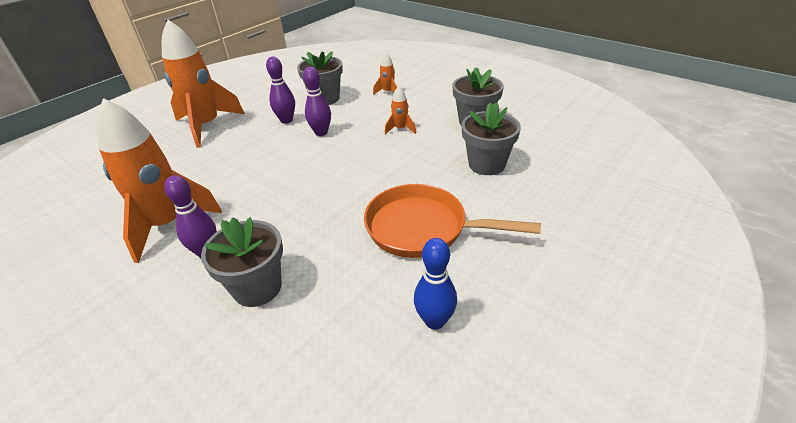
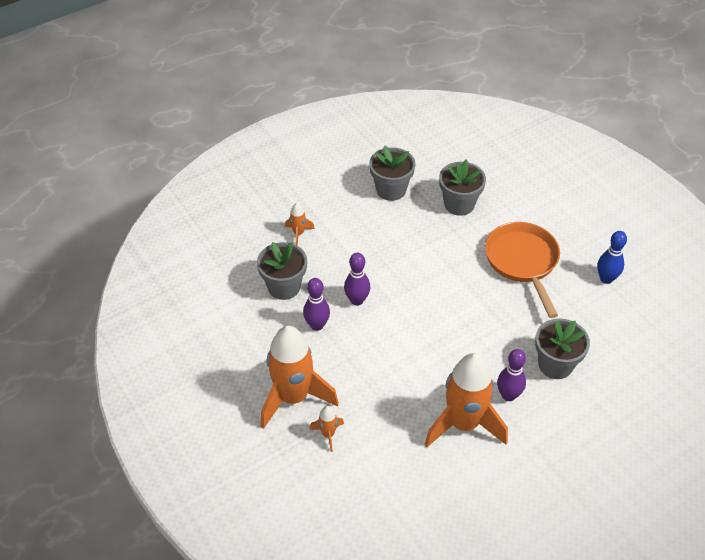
camera: 75 degrees left, 10 degrees up
(400, 129) = (379, 242): orange rocket -> orange rocket (328, 434)
(423, 228) = (523, 262): orange pan -> orange pan turned 135 degrees clockwise

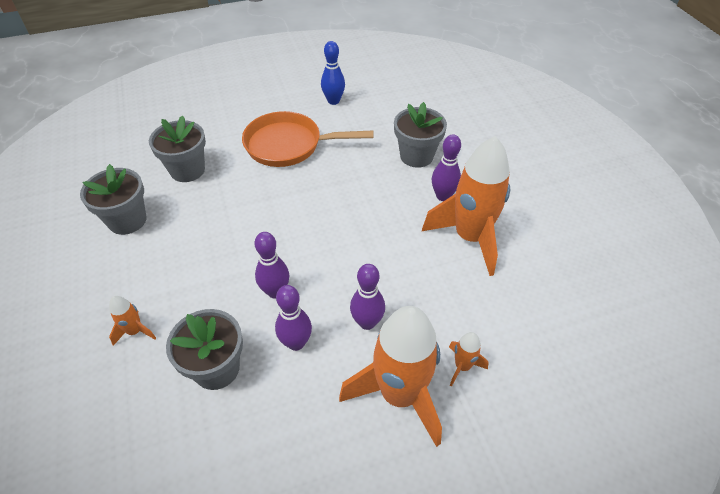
camera: 75 degrees left, 0 degrees up
(348, 365) = (367, 322): none -> purple bowling pin

